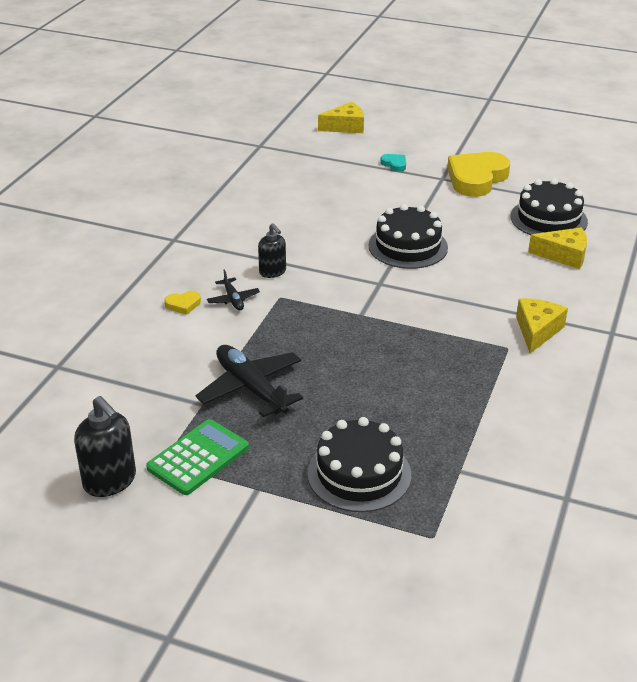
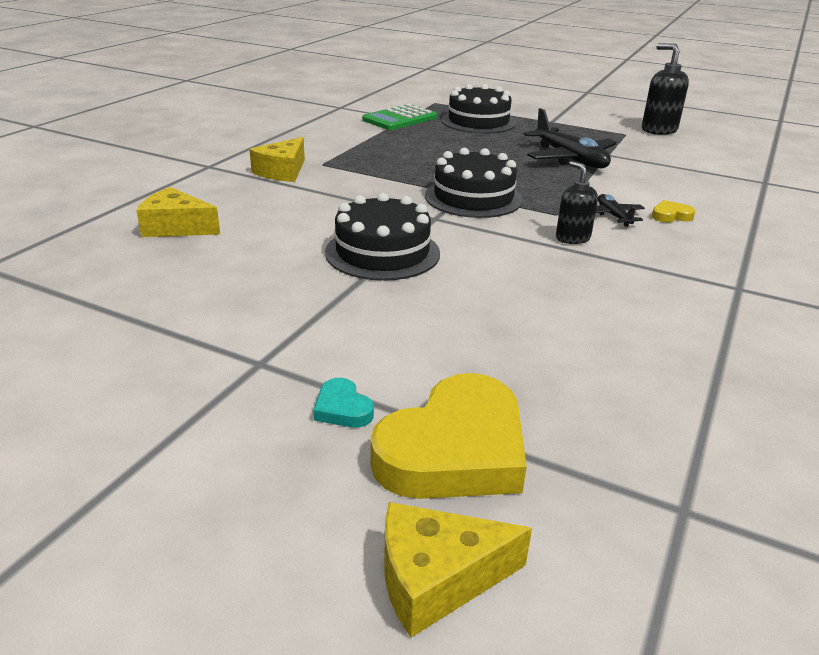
camera: 175 degrees left, 5 degrees down
(198, 457) = (599, 134): green calculator -> green calculator (400, 119)
(476, 178) = (190, 356): yellow heart -> yellow heart (454, 450)
(548, 219) = (141, 272): black cake -> black cake (473, 198)

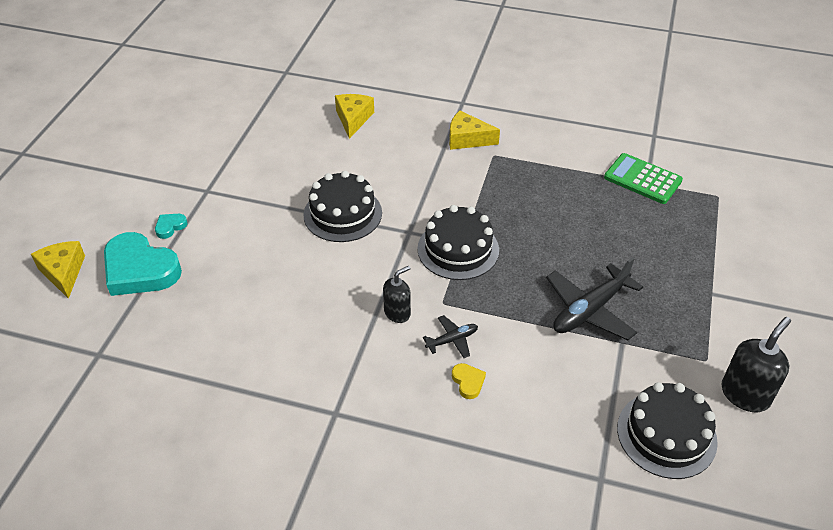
camera: 80 degrees right, 15 degrees up
(454, 450) = (140, 270): yellow heart -> turquoise heart
(478, 121) = (671, 235): black cake -> black cake (666, 434)

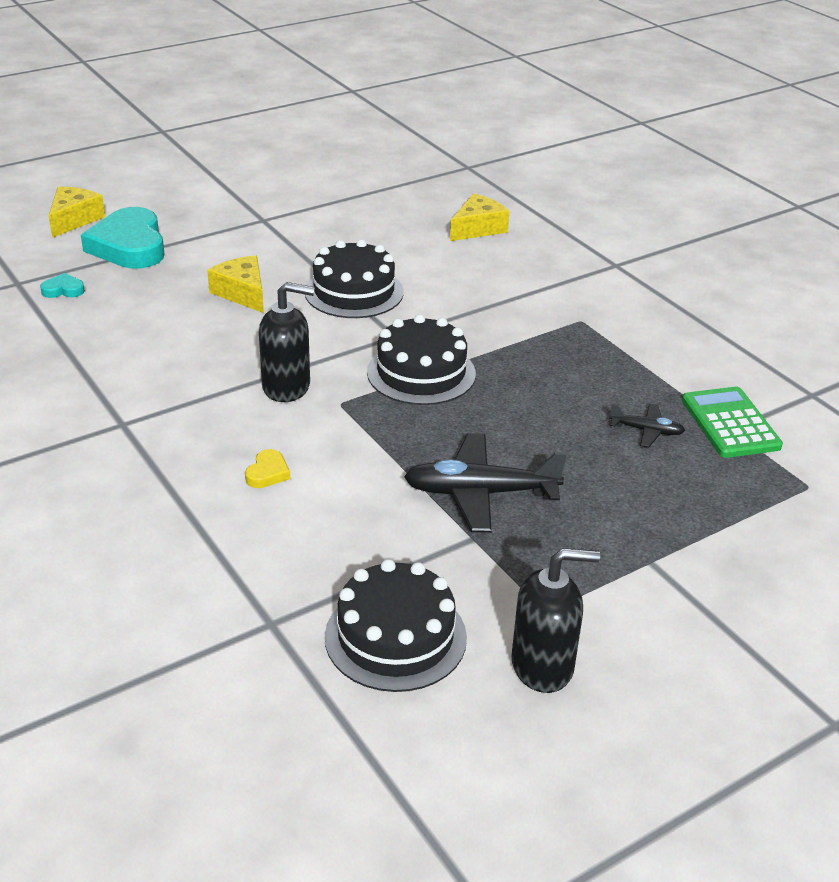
camera: 40 degrees right, 10 degrees down
(170, 227) = (196, 230): turquoise heart -> turquoise heart (63, 290)
(397, 313) = (287, 387): black soap dispenser -> black soap dispenser, size x1.54
(452, 340) = (304, 435): black plane -> black plane (646, 431)
(467, 139) = (573, 295): yellow cheese -> yellow cheese (242, 293)

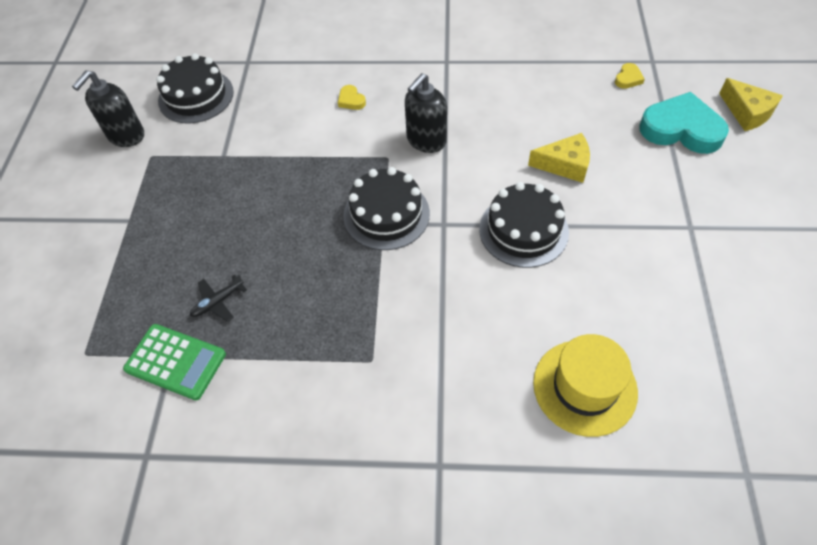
camera: 130 degrees right, 20 degrees up
(63, 290) = (628, 78): turquoise heart -> yellow heart
(477, 228) = (584, 387): yellow cheese -> yellow hat
(480, 493) = (250, 178): black plane -> none

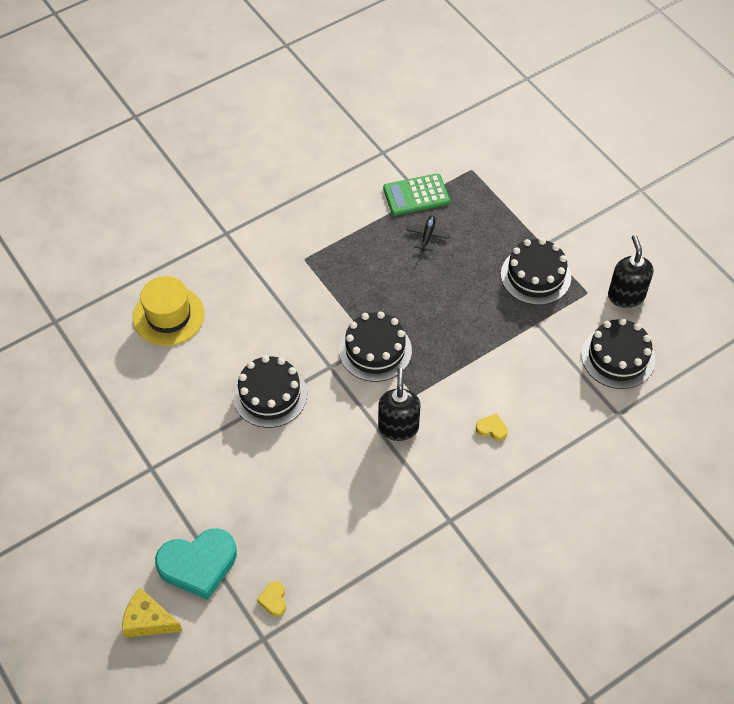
camera: 140 degrees right, 0 degrees up
(172, 196) = (535, 276): none -> black cake
(564, 165) = (274, 469): yellow cheese -> none

